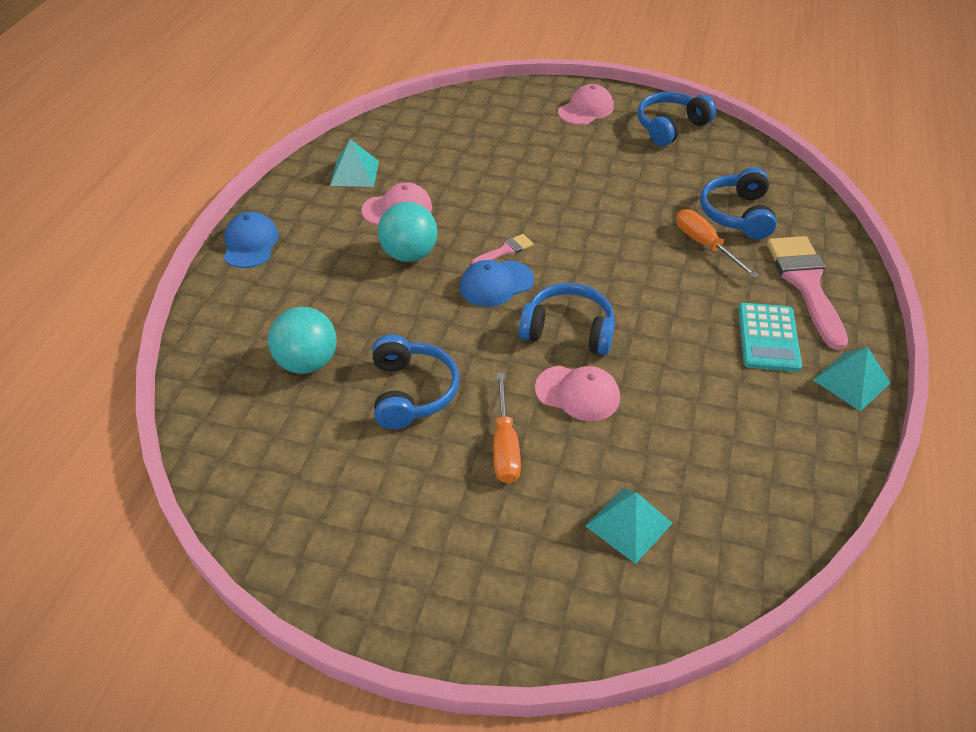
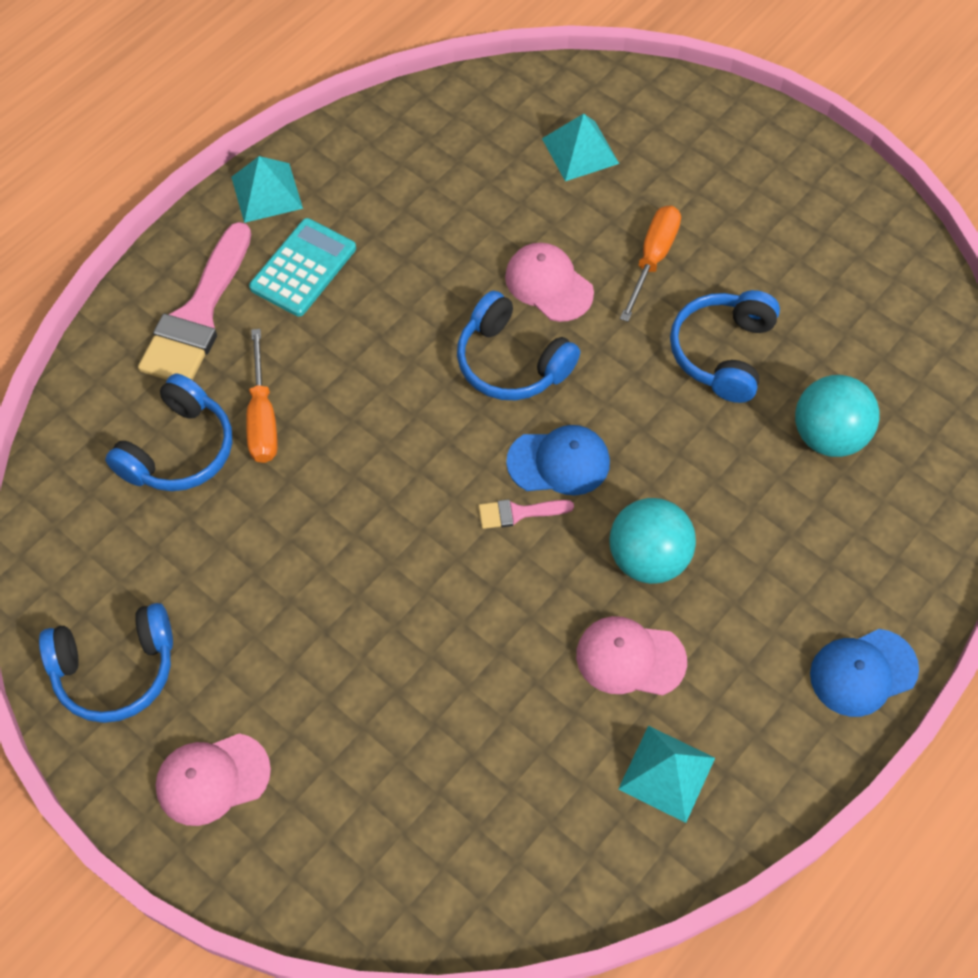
camera: 155 degrees left, 15 degrees up
(250, 243) = (863, 672): blue cap -> blue cap turned 45 degrees clockwise

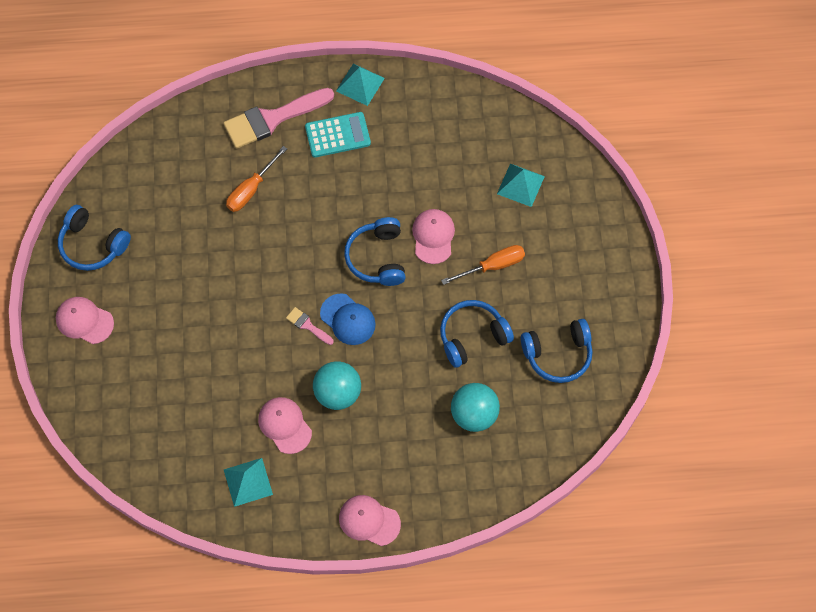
camera: 45 degrees right, 5 degrees up
(179, 450) = (205, 174): blue headphones -> blue headphones (558, 355)
(863, 672) = (369, 520): blue cap -> pink cap

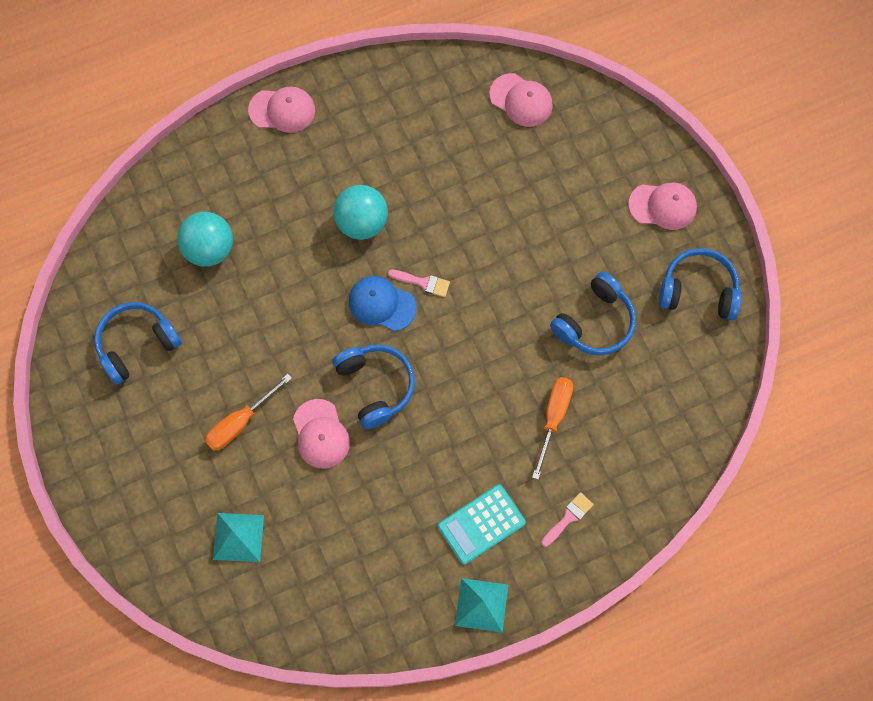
camera: 160 degrees right, 5 degrees up
(248, 482) = (418, 106): turquoise pyramid -> none
(272, 119) = (568, 517): pink brush -> pink brush, size x0.45
(285, 425) = (404, 172): pink cap -> pink cap (521, 100)
(472, 336) = (238, 332): blue headphones -> blue headphones (595, 322)

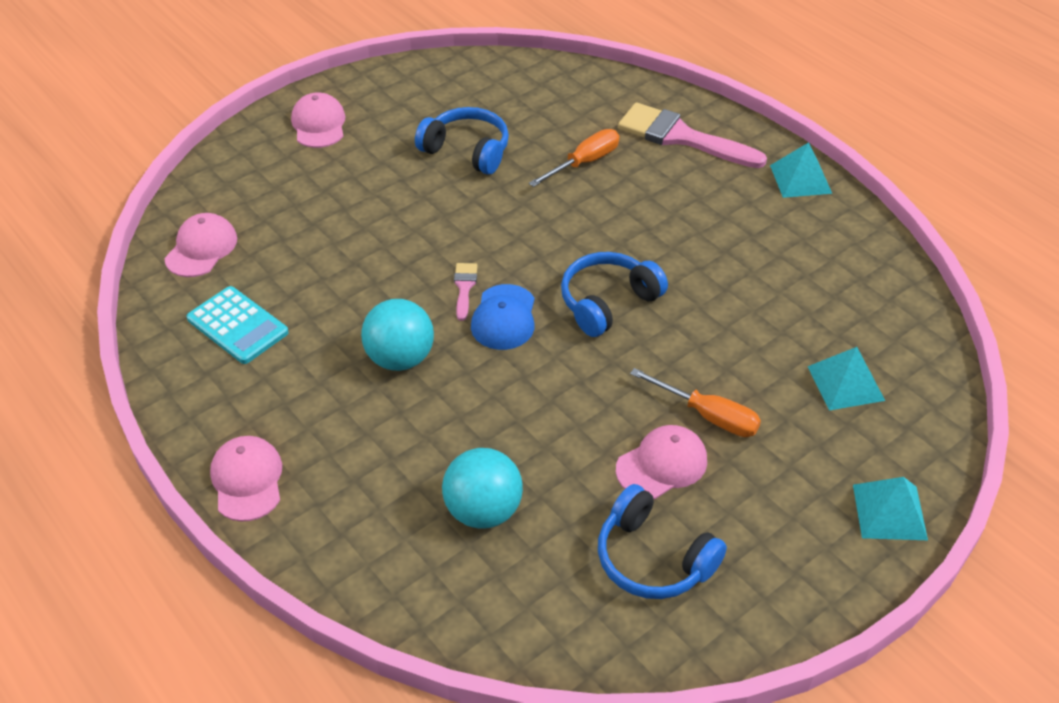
camera: 105 degrees left, 25 degrees down
(118, 515) = (889, 511): none -> turquoise pyramid
(321, 434) = (687, 337): pink cap -> pink cap (662, 464)
(481, 524) = (720, 193): turquoise calculator -> turquoise calculator (238, 326)
(553, 418) = (584, 162): orange screwdriver -> orange screwdriver turned 135 degrees clockwise
(568, 517) = (681, 137): pink brush -> pink brush, size x2.22
(698, 290) = (408, 90): blue headphones -> none

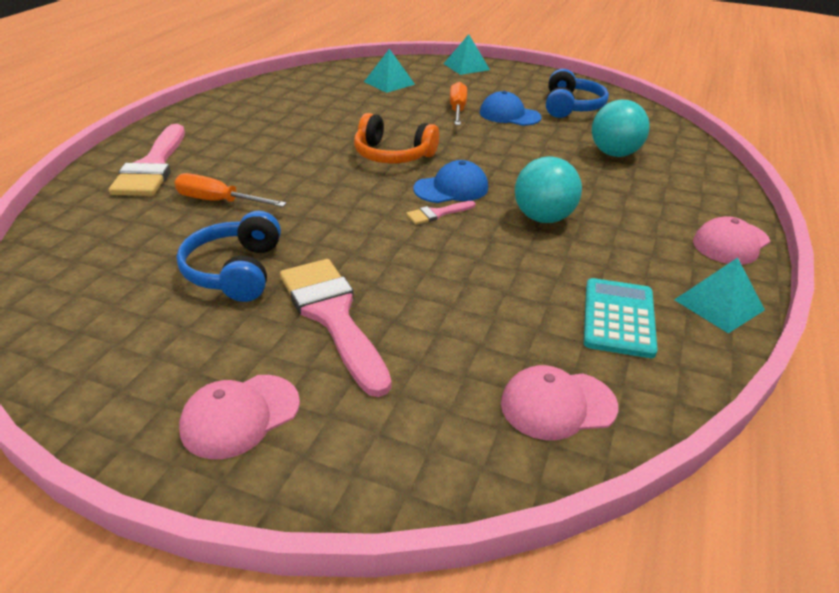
camera: 120 degrees left, 10 degrees down
(373, 182) = (333, 316): none -> pink brush
(607, 302) = (392, 155): blue headphones -> orange headphones
(662, 464) = (509, 115): pink cap -> blue cap
(800, 179) = (191, 116): turquoise pyramid -> turquoise pyramid (719, 304)

